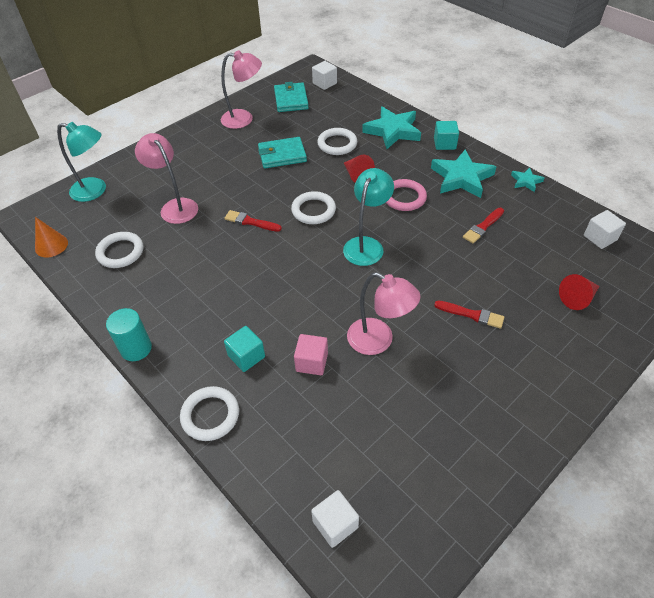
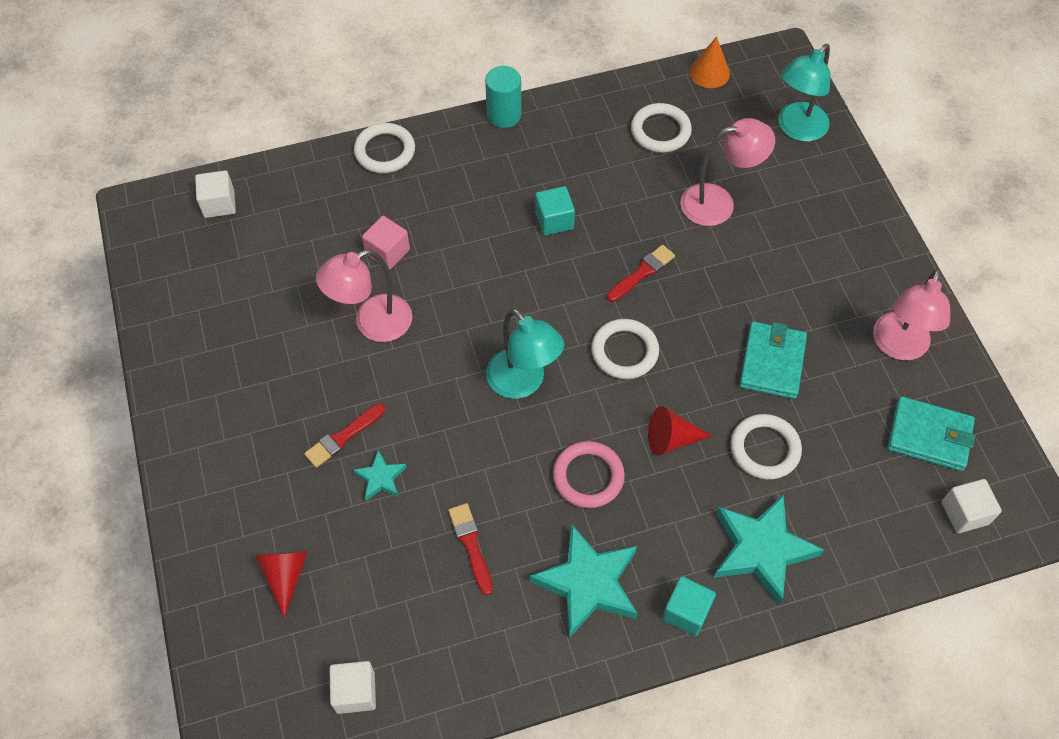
camera: 115 degrees right, 10 degrees up
(246, 356) = (433, 200): turquoise cube -> turquoise cube (554, 220)
(526, 181) = (527, 676): turquoise star -> turquoise star (380, 478)

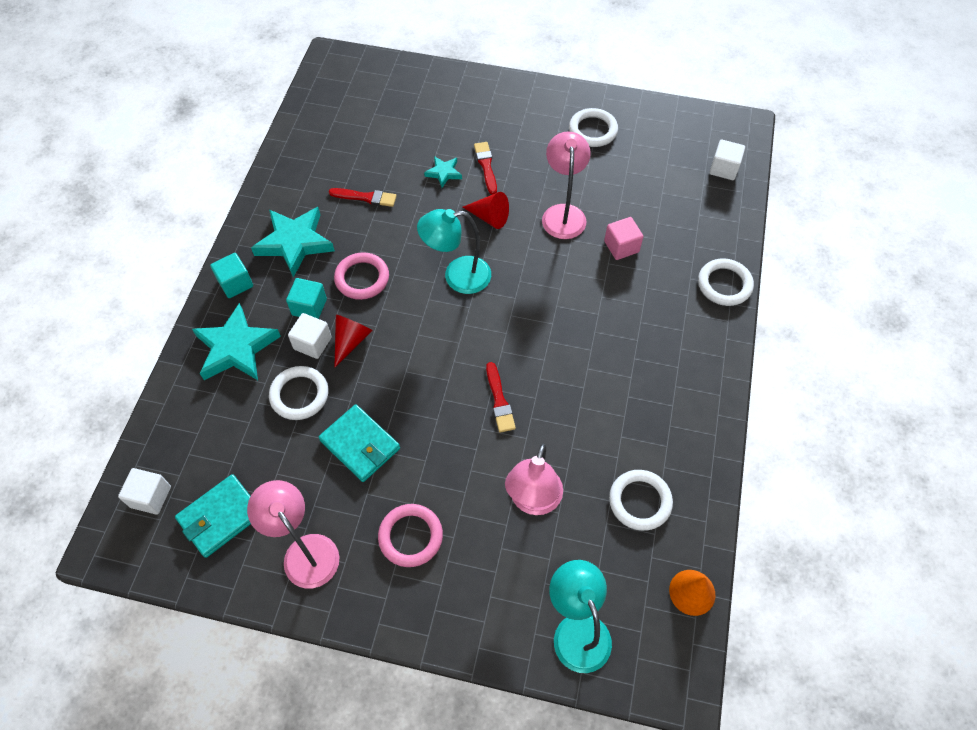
camera: 120 degrees right, 0 degrees up
(285, 575) = (415, 109): red cone -> red cone (489, 217)
(355, 692) = (325, 113): white cube -> white cube (312, 343)
(504, 115) = (723, 385): turquoise cylinder -> none
(554, 220) = (587, 366): turquoise cube -> turquoise cube (309, 307)
(624, 351) = (439, 350): white ring -> white ring (593, 130)
(820, 274) = (410, 536): none -> pink ring

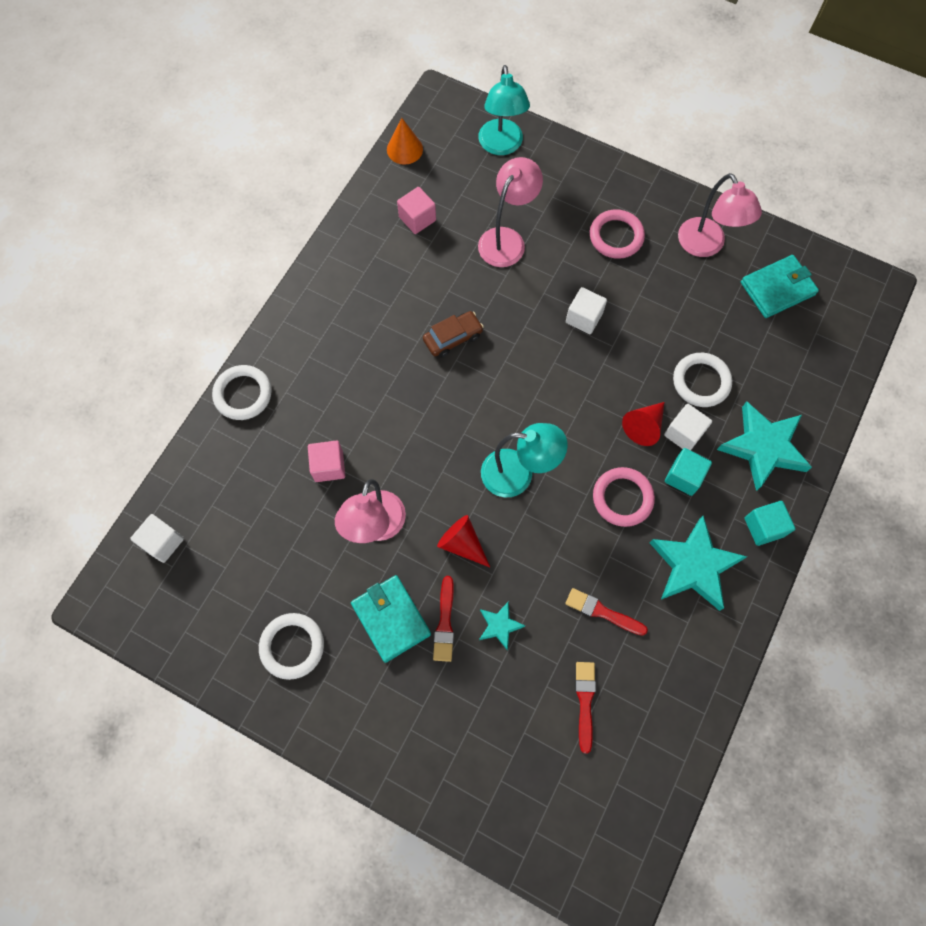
camera: 165 degrees left, 10 degrees up
(150, 497) = (840, 320): white cube -> white cube (584, 318)
(360, 444) = (648, 321): turquoise wallet -> turquoise wallet (391, 619)
(499, 400) = (511, 330): red brush -> red brush (585, 702)
(554, 379) = (453, 338): none -> brown car
(640, 501) = (417, 219): white ring -> pink cube

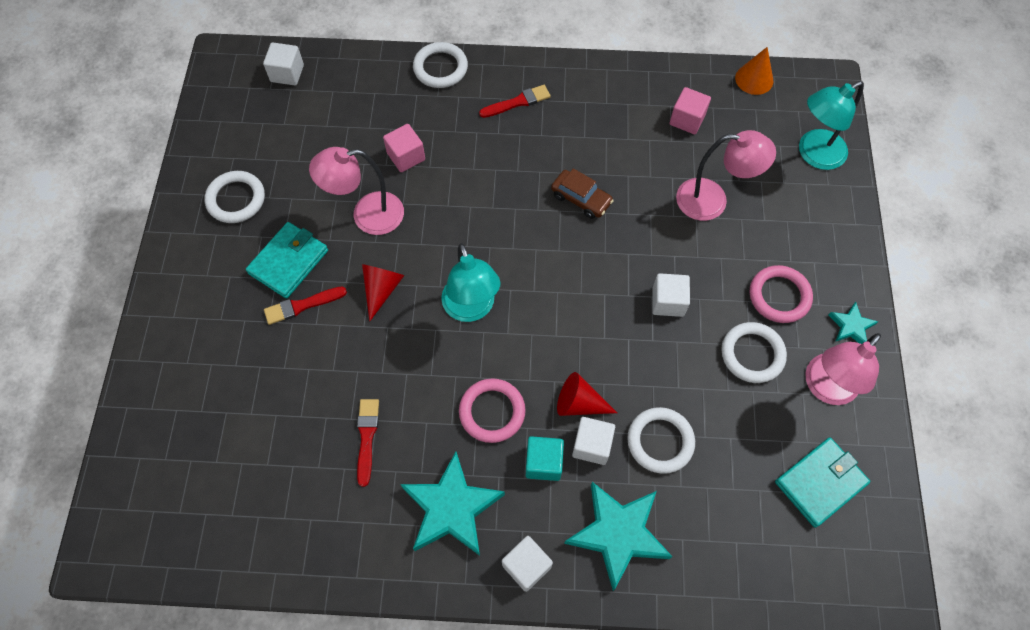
camera: 65 degrees right, 5 degrees down
(499, 626) = (317, 352): turquoise star -> turquoise star (851, 326)
(585, 702) = (273, 455): red brush -> red brush (517, 102)
(656, 280) = (752, 354): none -> white ring
(764, 527) = (526, 566): turquoise cube -> white cube
(777, 288) = (820, 482): turquoise wallet -> turquoise wallet turned 75 degrees counterclockwise

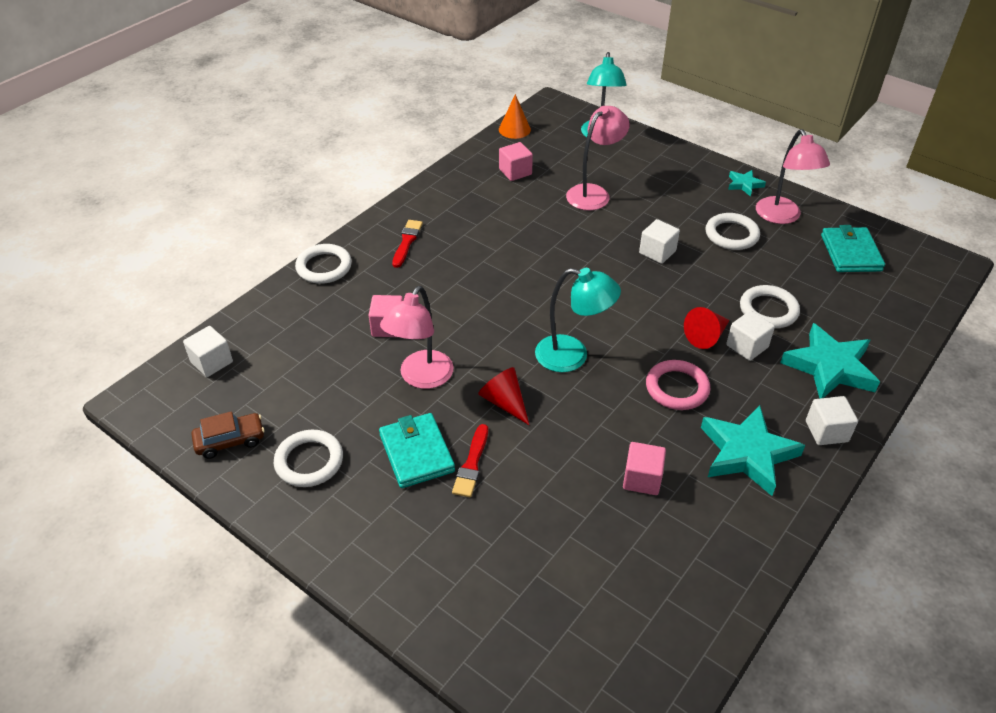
camera: 55 degrees left, 20 degrees down
(367, 437) = (642, 479): red brush -> pink cube
(543, 463) = (743, 379): turquoise cube -> none
(581, 199) = (529, 251): brown car -> brown car (230, 441)
(779, 296) = (696, 202): pink ring -> none

